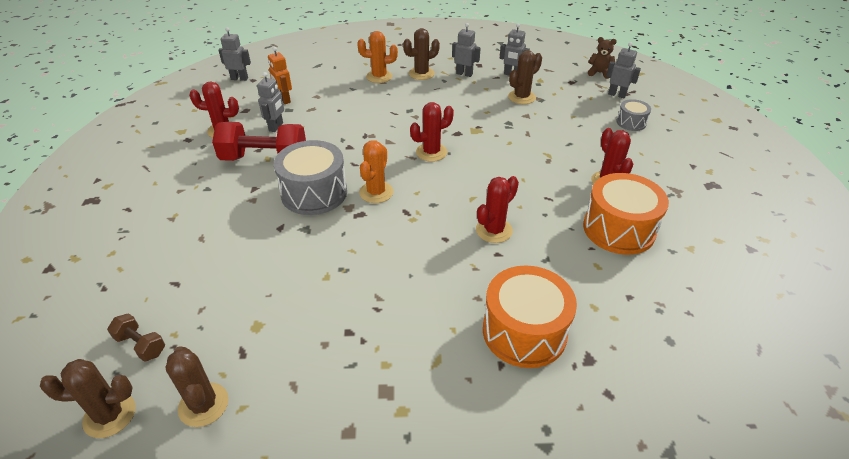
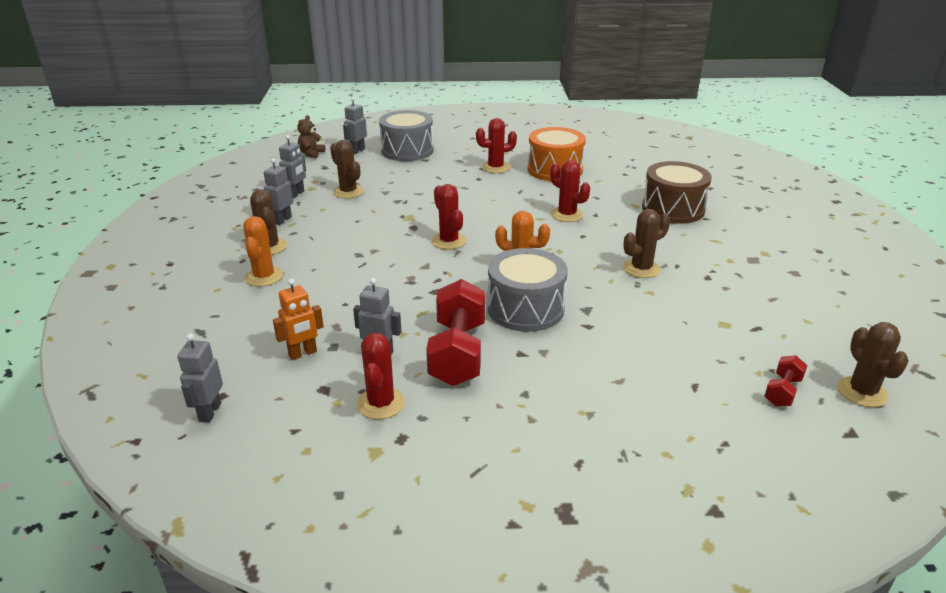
camera: 90 degrees left, 10 degrees down
(141, 345) = (782, 391): brown dumbbell -> red dumbbell
(203, 405) = (817, 340): brown cactus -> brown cactus (641, 269)
(524, 331) = (673, 209): orange drum -> brown drum
(631, 122) = (407, 150): grey drum -> grey drum, size x1.95

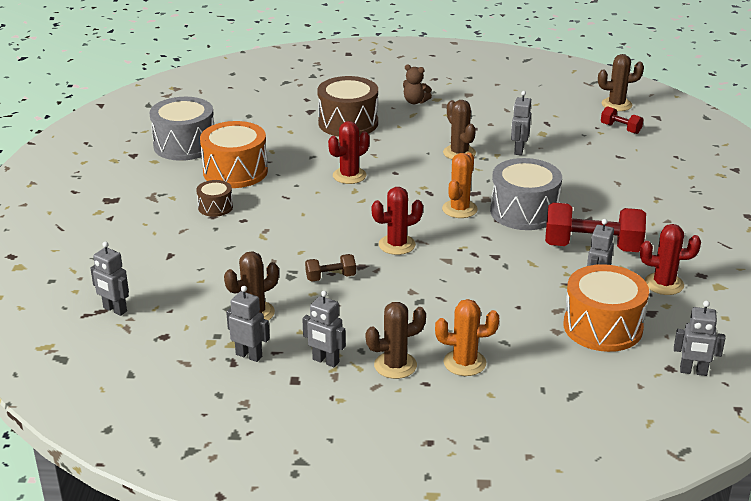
camera: 85 degrees left, 0 degrees up
(303, 353) = (602, 327): orange robot -> orange drum
(311, 154) = (107, 351): brown teddy bear -> brown teddy bear (415, 102)
(395, 216) = (330, 277): none -> brown dumbbell
(407, 150) = (132, 268): grey drum -> grey drum (184, 145)
(495, 167) = (215, 207): red cactus -> brown drum
(668, 306) = (518, 150): none -> grey robot

